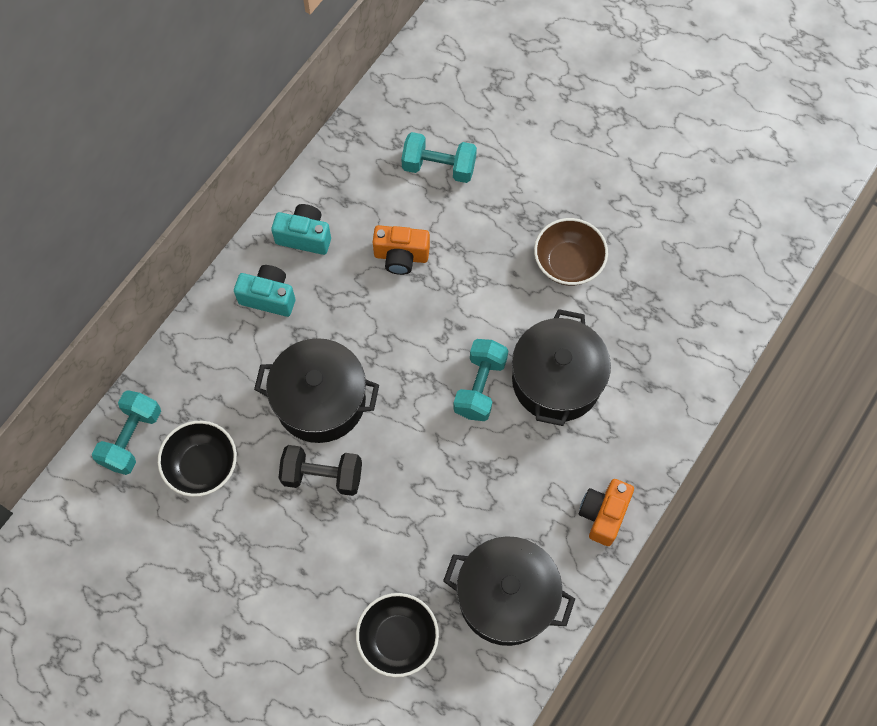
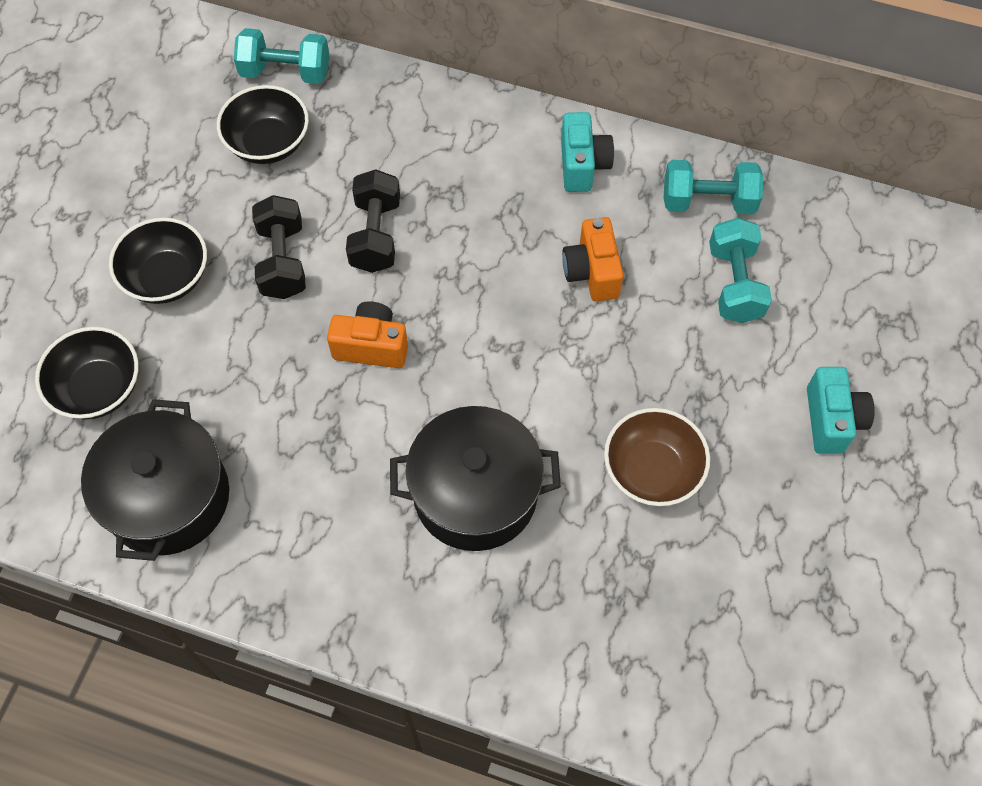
camera: 75 degrees right, 5 degrees down
(268, 297) = (492, 150): turquoise camera -> turquoise camera (832, 420)
(310, 569) = (167, 278): none -> black bowl
(320, 400) = (376, 235): black pot -> black dumbbell
(480, 386) = (441, 403): turquoise dumbbell -> turquoise dumbbell (708, 201)
(603, 514) = (300, 593): orange camera -> orange camera (371, 346)

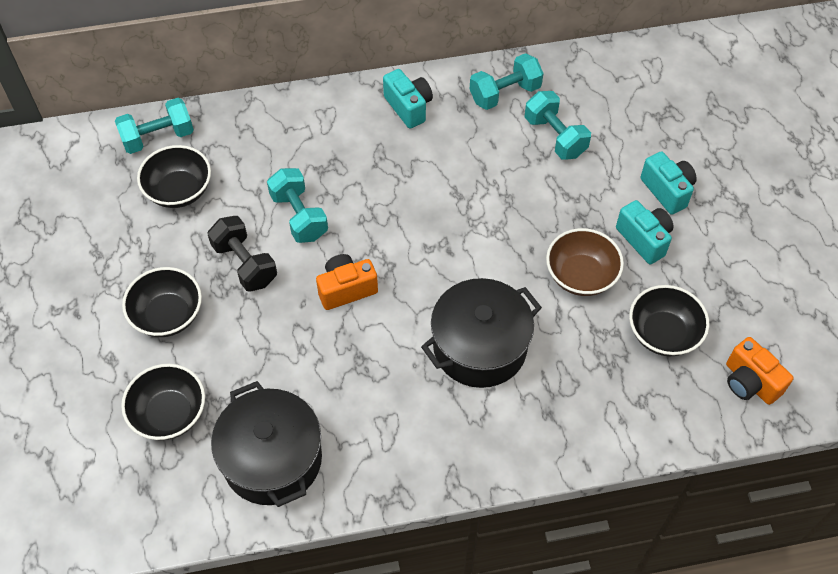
camera: 30 degrees left, 5 degrees down
(376, 235) = (299, 216): black dumbbell -> turquoise dumbbell
(592, 272) = (460, 172): orange camera -> orange camera (750, 382)
(705, 596) = (663, 333): none -> black bowl
(761, 466) = (644, 239): none -> turquoise camera

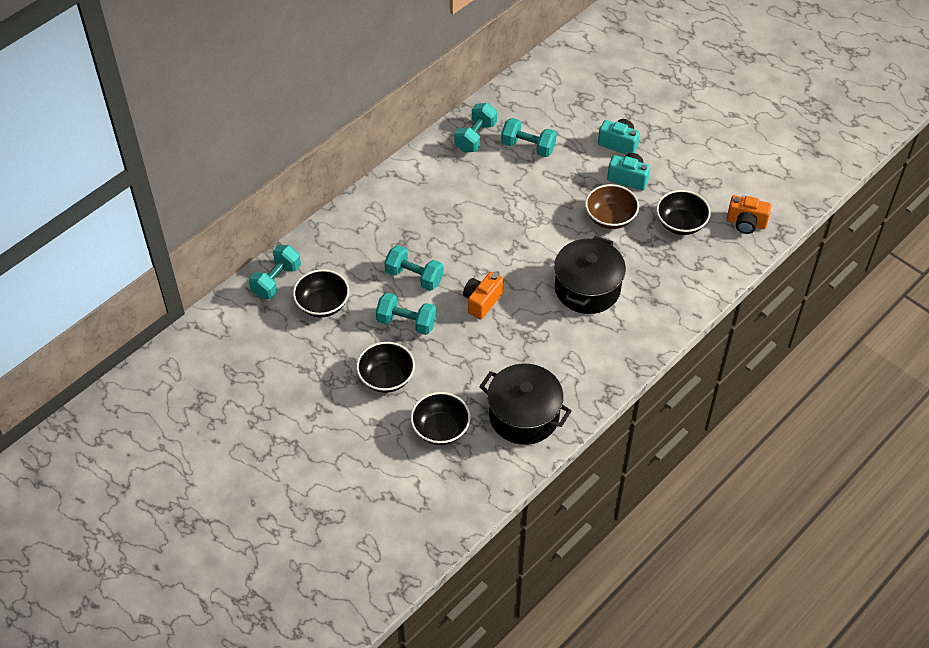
camera: 35 degrees left, 5 degrees down
(245, 264) = (406, 322): black dumbbell -> turquoise dumbbell
(409, 107) = (423, 176): turquoise camera -> none

